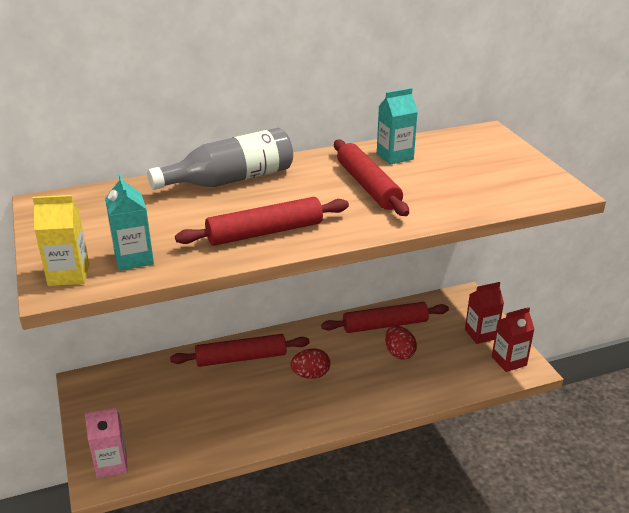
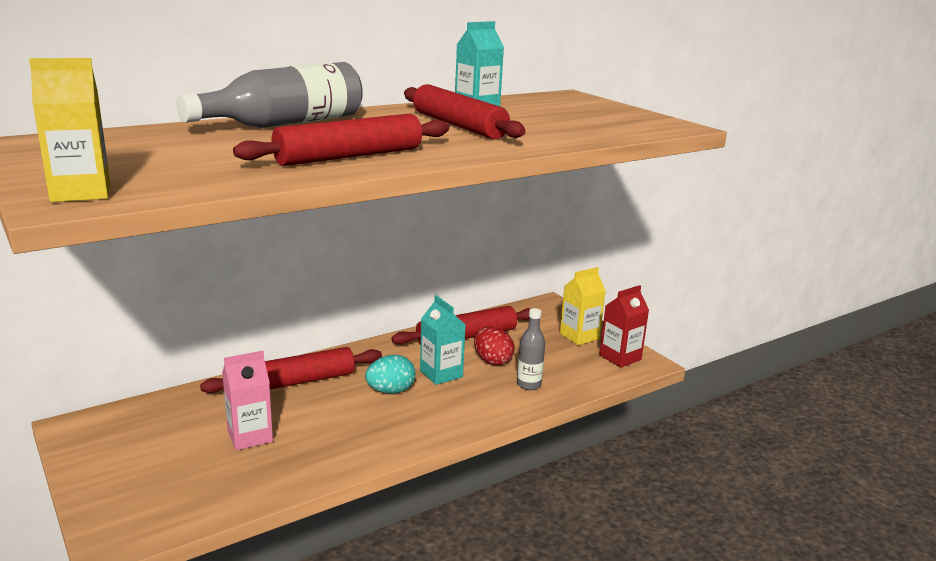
camera: 15 degrees left, 10 degrees down
(112, 464) = (134, 516): pink carton -> pink carton (250, 436)
(134, 258) = (176, 178): turquoise carton -> turquoise carton (441, 374)
(310, 375) = (390, 391): red egg -> turquoise egg
(422, 381) = (528, 384): none -> grey bottle
(481, 334) = (579, 336): red carton -> yellow carton

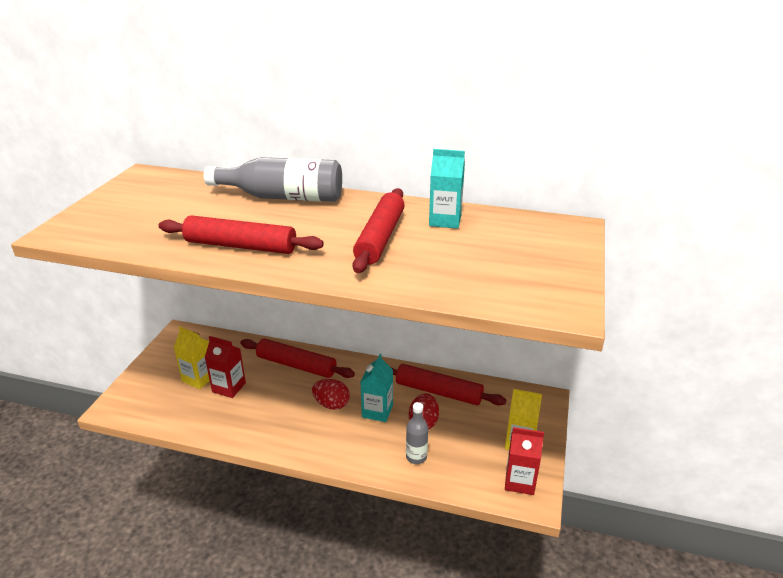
camera: 50 degrees right, 10 degrees up
(81, 192) = (76, 227): yellow carton -> yellow carton (199, 378)
(250, 436) = (229, 387): pink carton -> red carton
(390, 391) = (331, 404): turquoise egg -> red egg

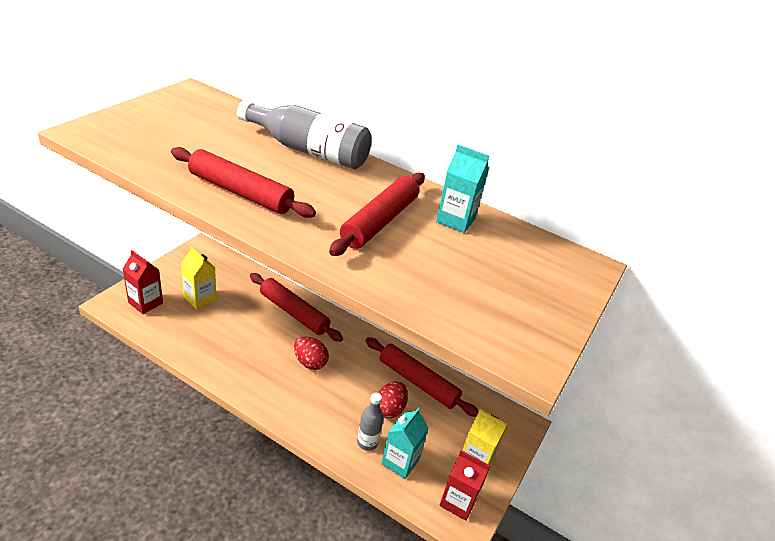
camera: 10 degrees right, 5 degrees up
(229, 387) = (223, 316): red carton -> red carton (145, 303)
(377, 411) = (350, 383): turquoise carton -> turquoise carton (400, 462)

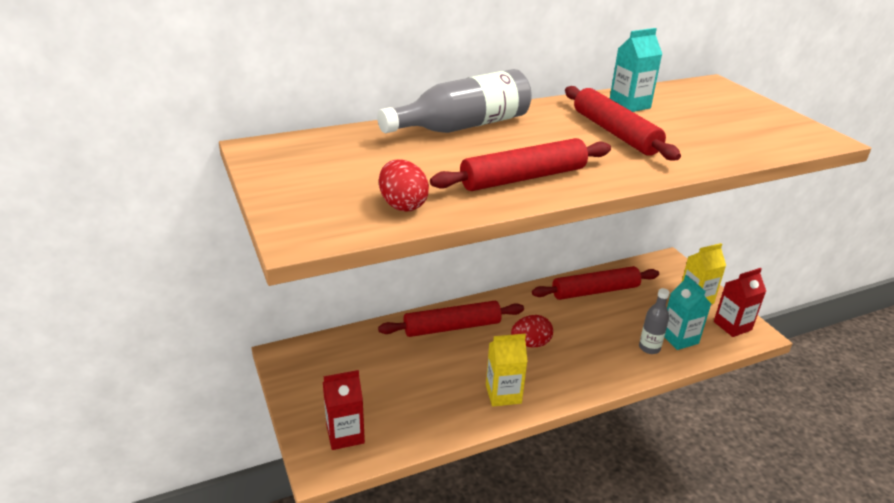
camera: 50 degrees left, 5 degrees down
(200, 298) = (374, 386): yellow carton -> yellow carton (503, 394)
(389, 409) = (617, 319): red egg -> red egg (402, 205)

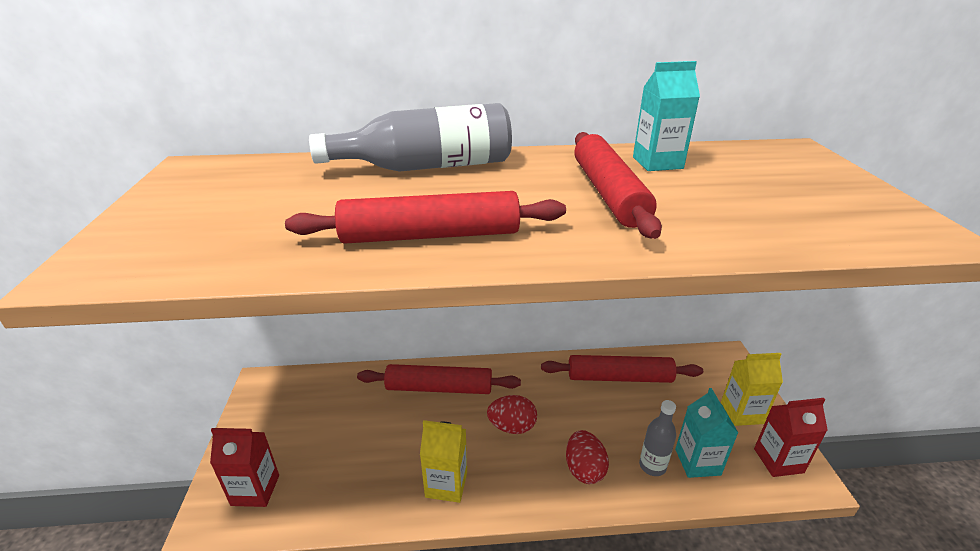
camera: 20 degrees right, 0 degrees up
(402, 205) = (245, 249): red egg -> red egg (584, 469)

